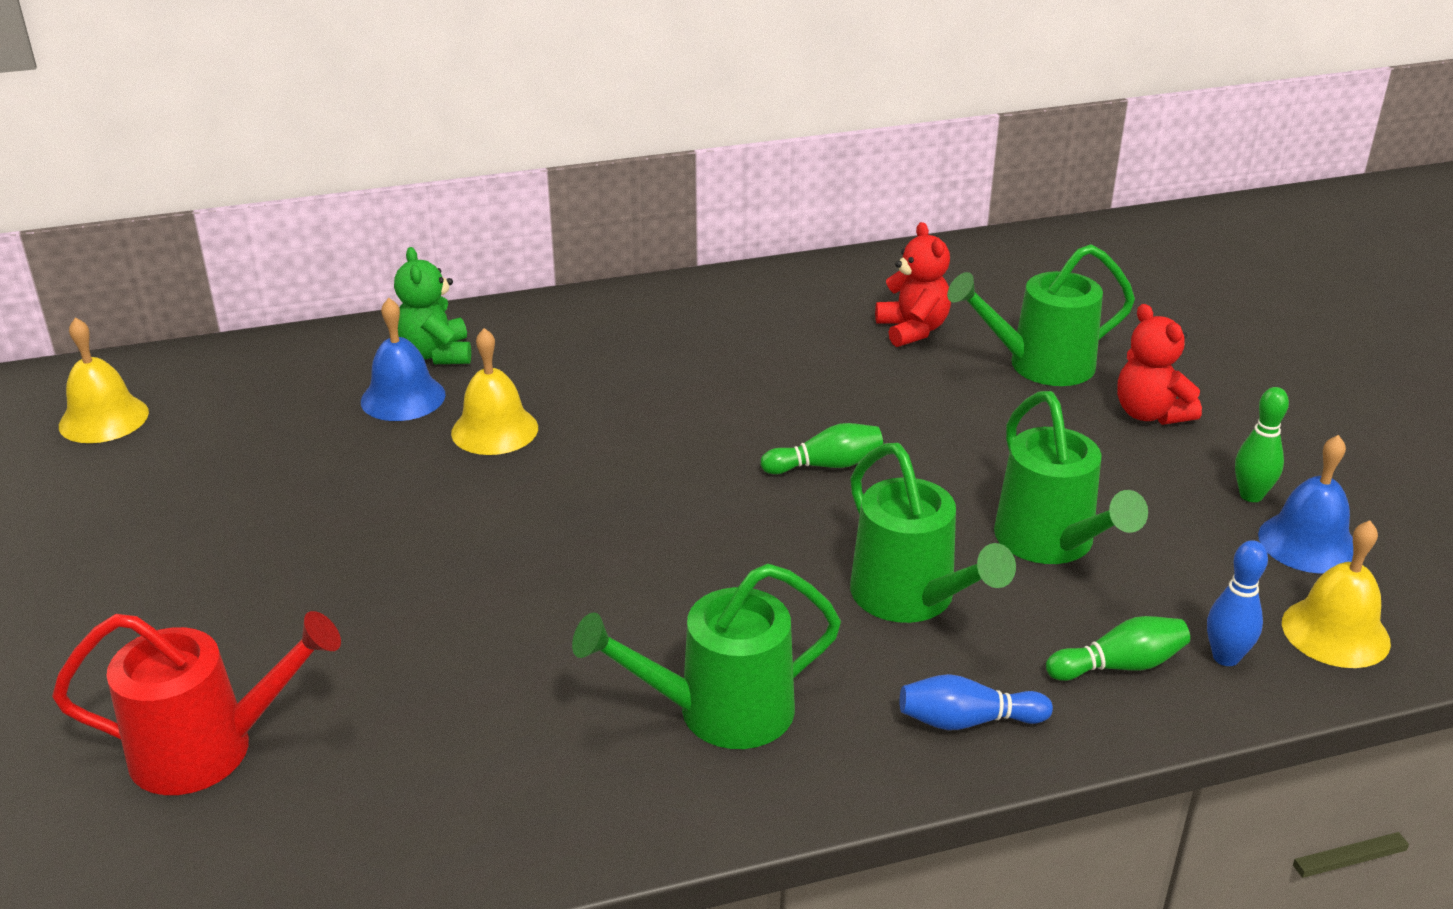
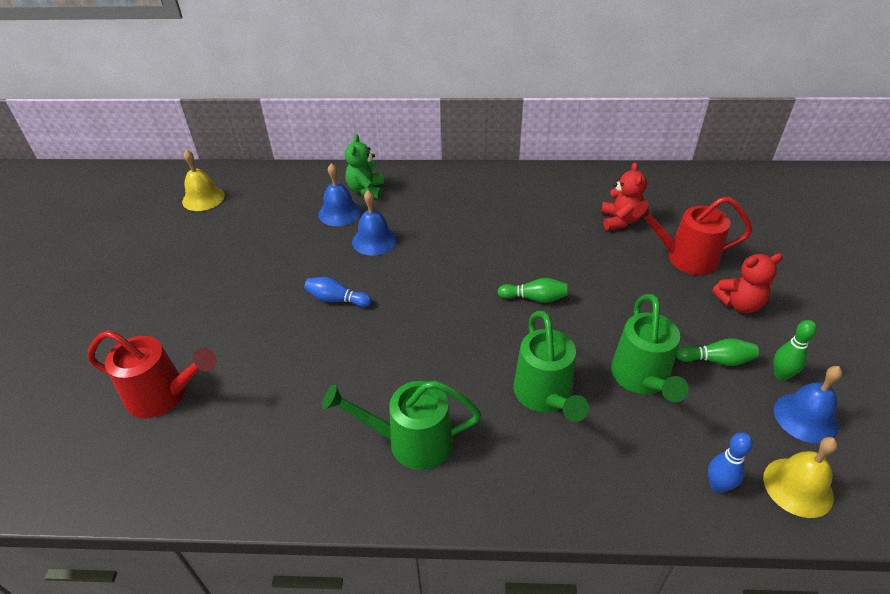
camera: 20 degrees right, 10 degrees up
(494, 430) = (374, 240): yellow bell -> blue bell
(967, 721) = (543, 486): blue bowling pin -> blue bowling pin (337, 299)
(1039, 366) = (684, 258): green watering can -> red watering can
(1119, 666) = (648, 473): green bowling pin -> green bowling pin (716, 360)
(1150, 414) = (739, 304): red teddy bear -> red teddy bear turned 90 degrees counterclockwise

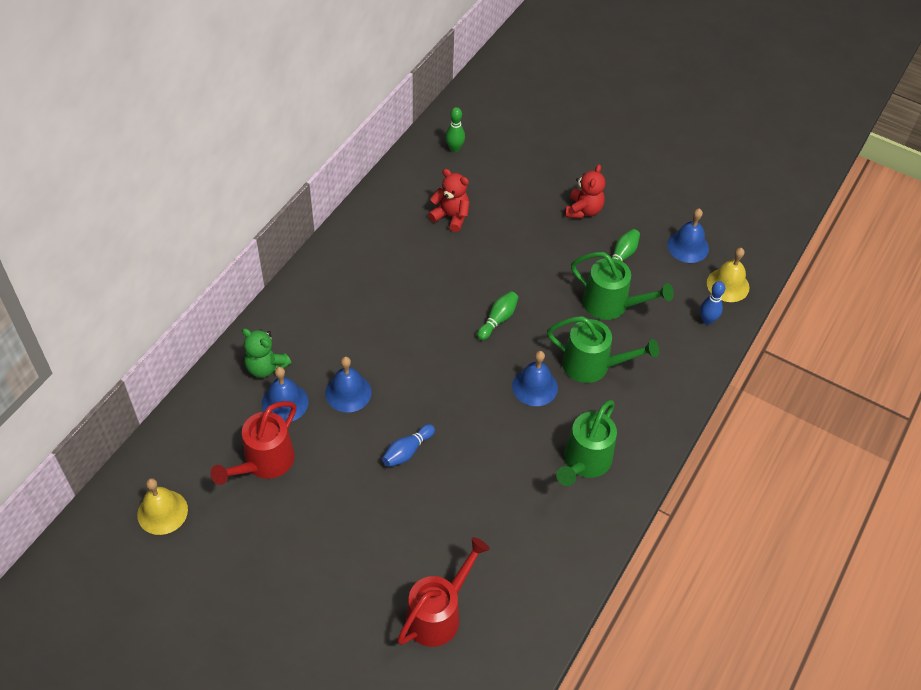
camera: 65 degrees left, 10 degrees up
(478, 358) = (535, 386): none -> blue bell
(684, 258) = (519, 207): red watering can -> red watering can (264, 463)
(781, 375) = (652, 234): green bowling pin -> green bowling pin (454, 148)

